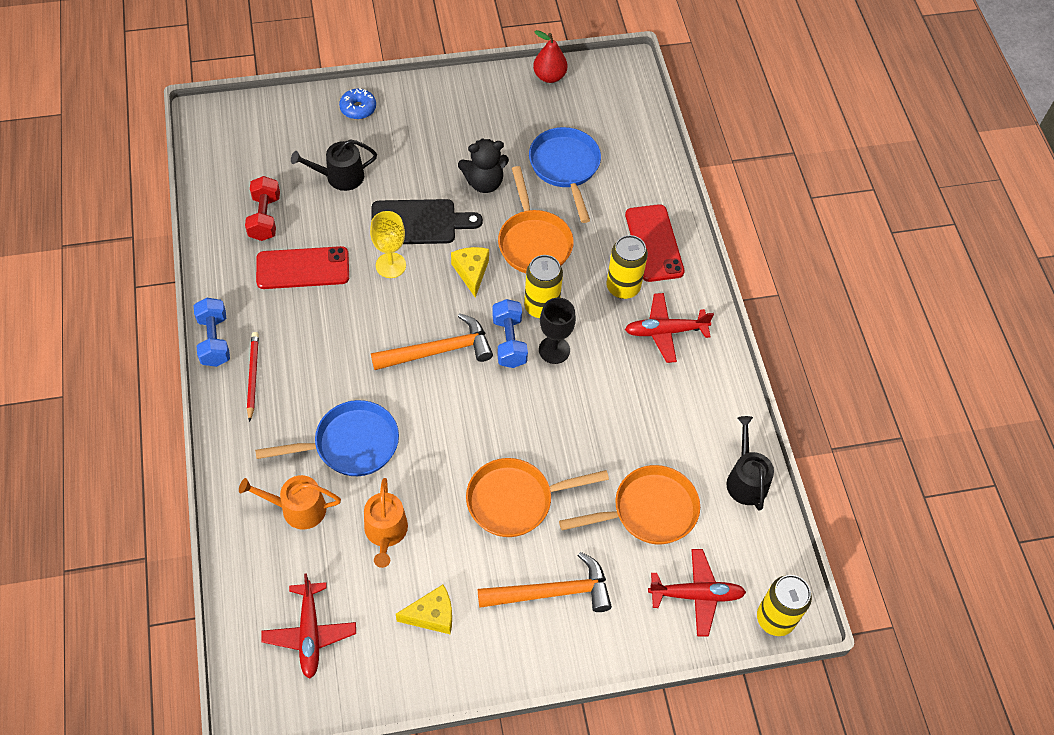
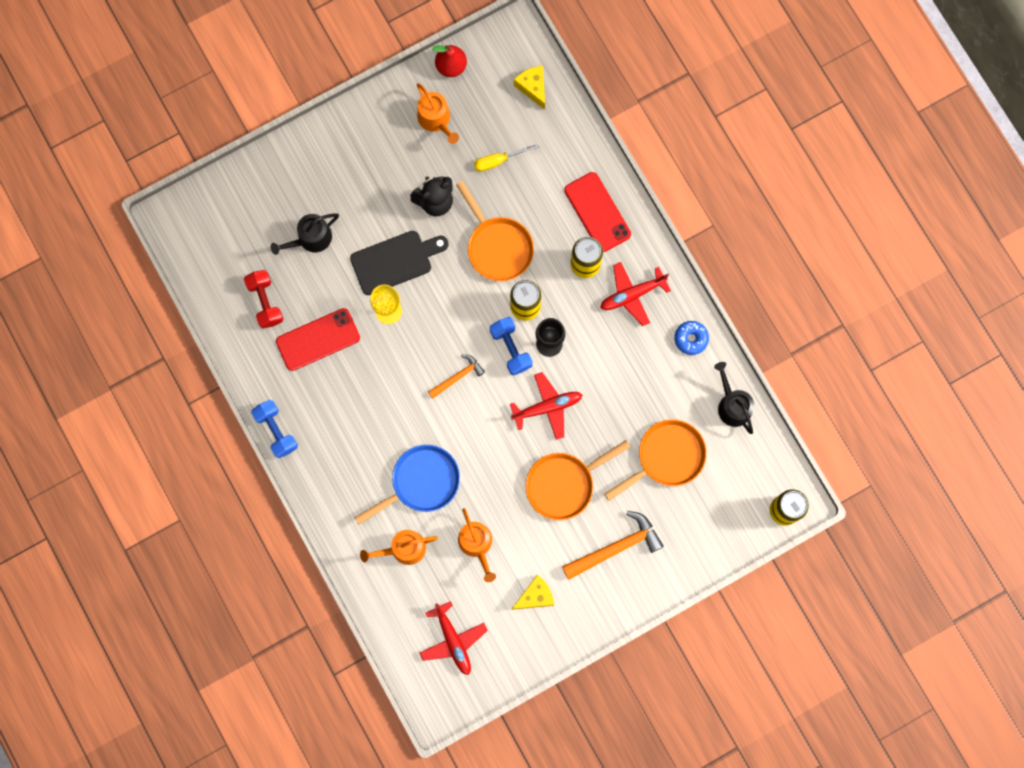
camera: 15 degrees left, 20 degrees up
(253, 376) = (321, 451): red pencil -> none
(358, 108) = (297, 161): blue donut -> blue donut (691, 339)
(438, 350) = (458, 376): orange hammer -> orange hammer, size x0.59
(471, 272) = (457, 294): yellow cheese -> yellow cheese (533, 87)
(515, 115) = (436, 120): none -> orange watering can
(565, 167) = (498, 161): blue pan -> yellow screwdriver
(696, 595) = (722, 512): red plane -> red plane (547, 407)

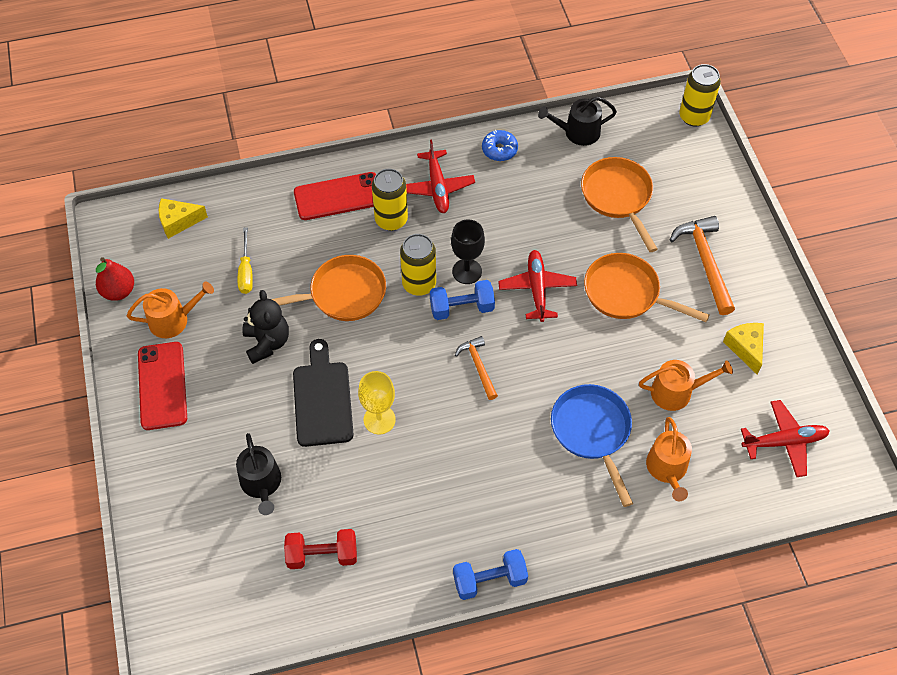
camera: 75 degrees left, 20 degrees down
(318, 339) = (389, 505): red phone -> red phone (162, 386)
(564, 484) = (626, 293): orange pan -> orange pan turned 135 degrees clockwise

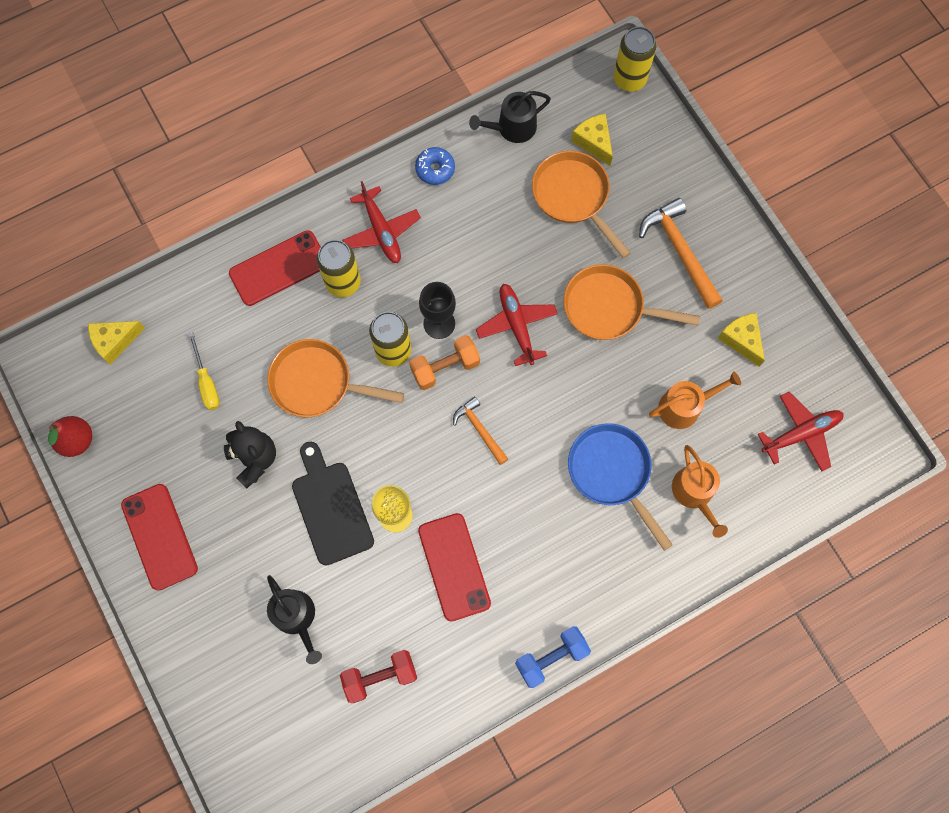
camera: 15 degrees left, 15 degrees up
(173, 320) = (147, 458): orange watering can -> none
(342, 294) = (317, 383): orange pan -> orange pan turned 135 degrees counterclockwise
(420, 477) = (454, 566): none -> red phone
(461, 308) = (445, 367): blue dumbbell -> orange dumbbell
(648, 159) = (594, 142): none -> yellow cheese

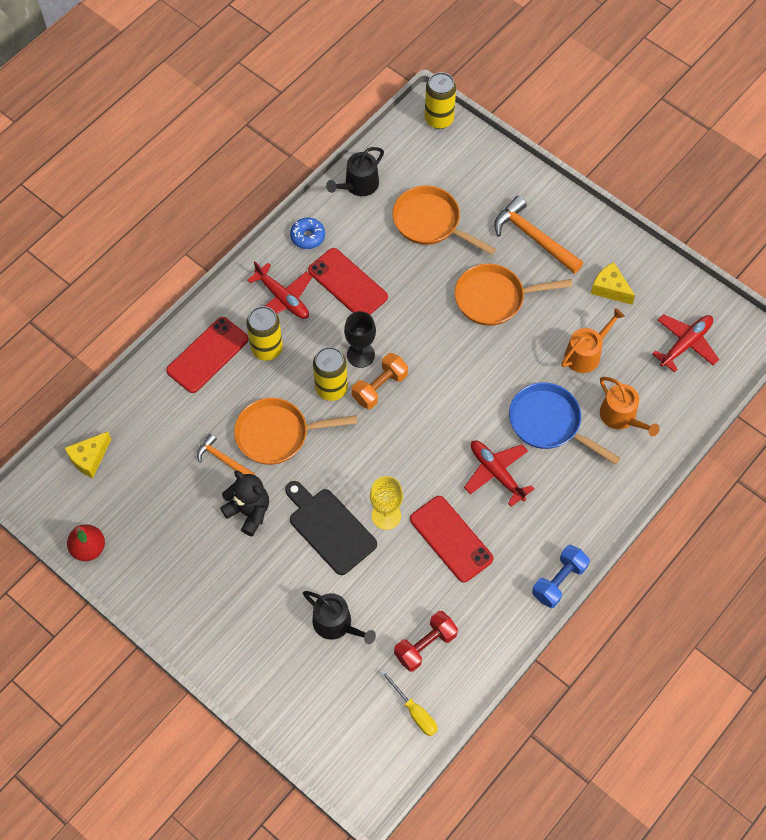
camera: 20 degrees left, 10 degrees down
(159, 536) = (192, 601): red phone -> red phone (347, 284)
(207, 382) = (183, 465): yellow screwdriver -> yellow screwdriver (414, 712)
(479, 430) = (428, 426): orange hammer -> orange hammer (223, 459)
(516, 325) = (425, 336): red plane -> red plane (496, 473)
(594, 142) = (430, 176): yellow cheese -> none

